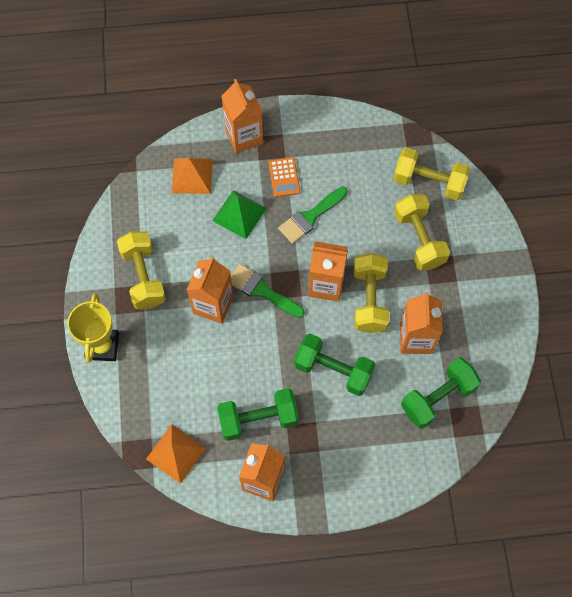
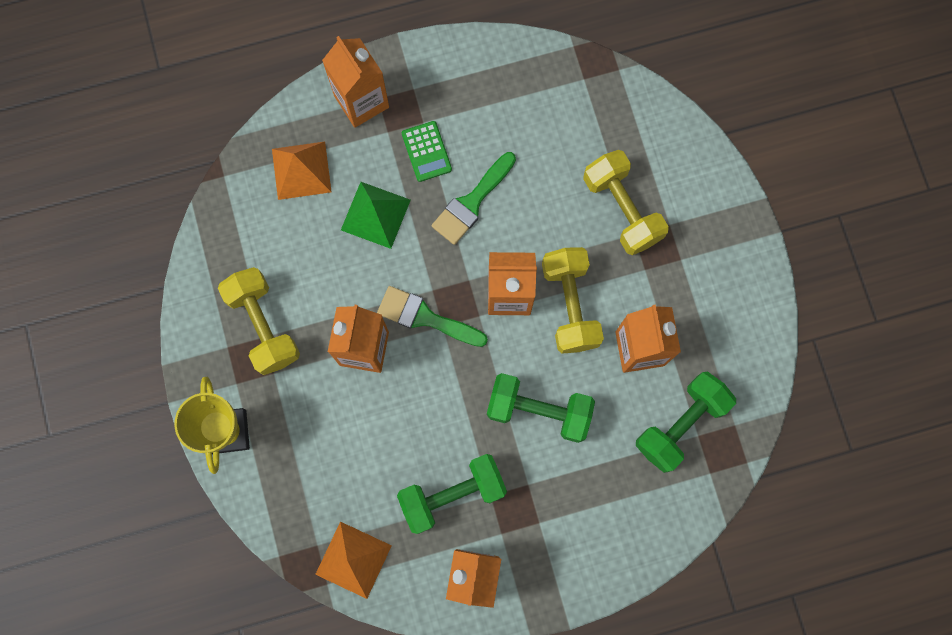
camera: 10 degrees left, 10 degrees up
(284, 177) = (426, 151): orange calculator -> green calculator
(429, 182) = (622, 125): yellow dumbbell -> none

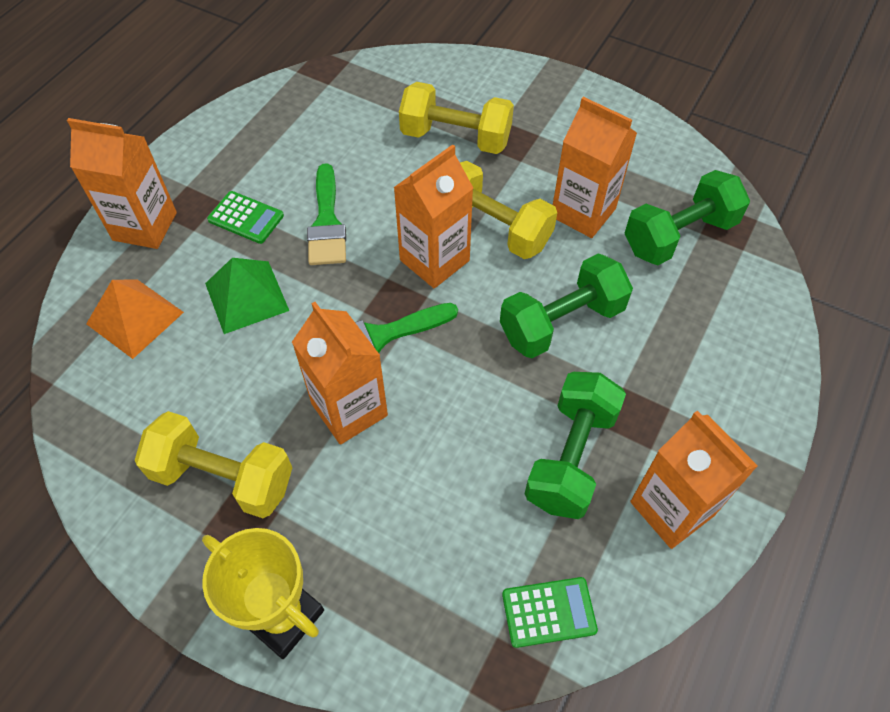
camera: 45 degrees left, 20 degrees down
(353, 559) = (549, 612): orange pyramid -> green calculator
(681, 424) = (679, 236): green dumbbell -> green dumbbell turned 60 degrees clockwise

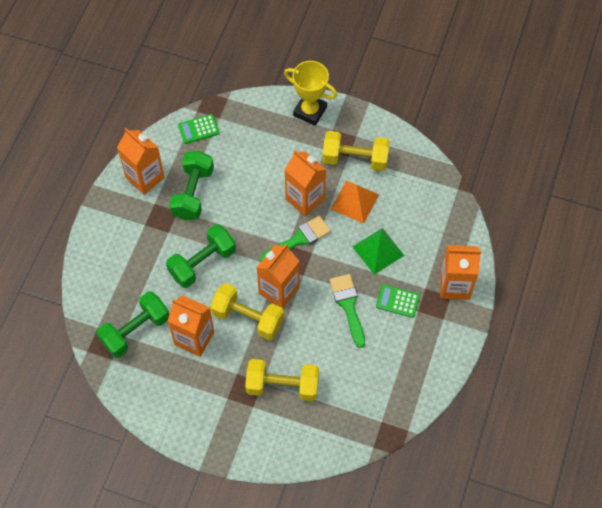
camera: 170 degrees right, 5 degrees up
(135, 317) = (433, 229): orange pyramid -> orange pyramid (355, 202)

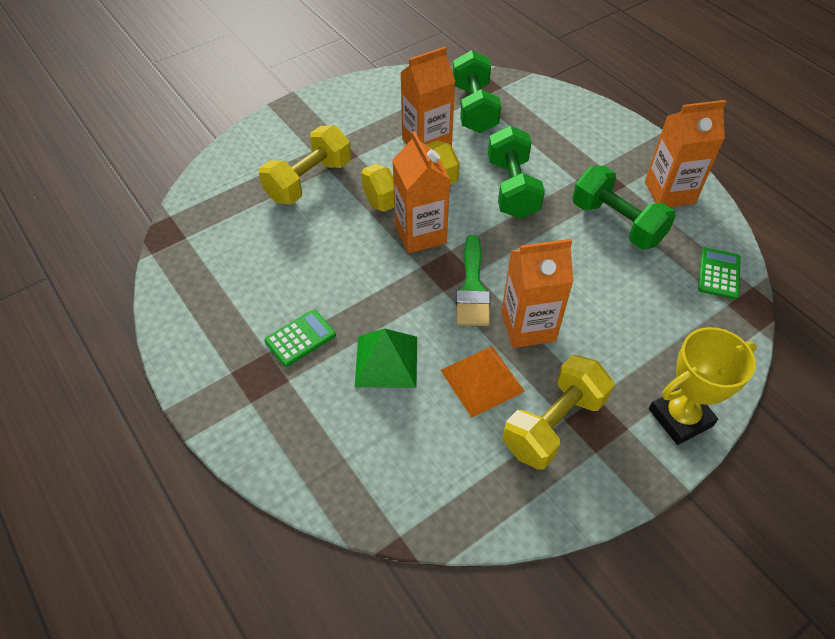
camera: 125 degrees right, 10 degrees down
(348, 305) = (342, 286): green brush -> none
(454, 286) = (259, 417): orange carton -> none

